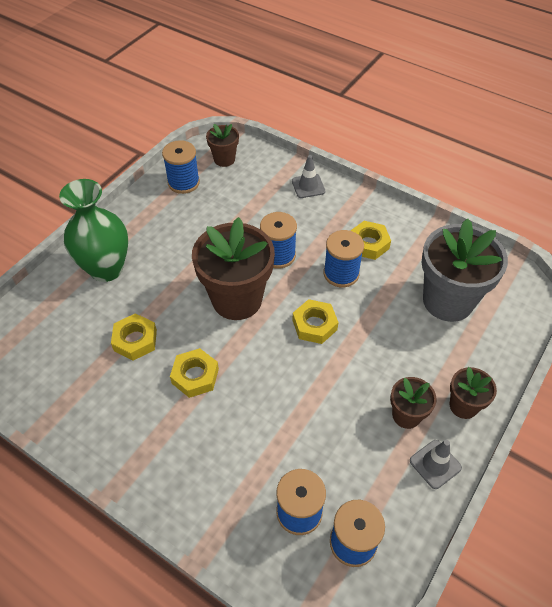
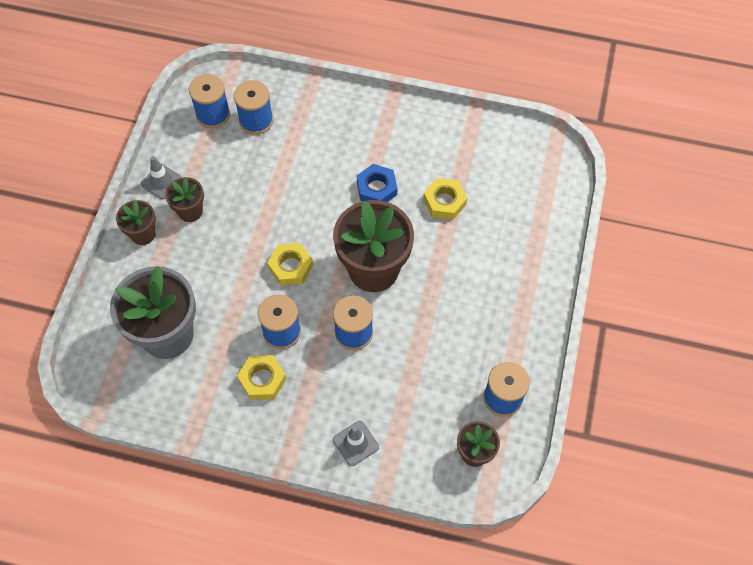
camera: 160 degrees right, 10 degrees up
(106, 269) = (515, 260): green vase -> none
(195, 376) = (376, 188): yellow nut -> blue nut

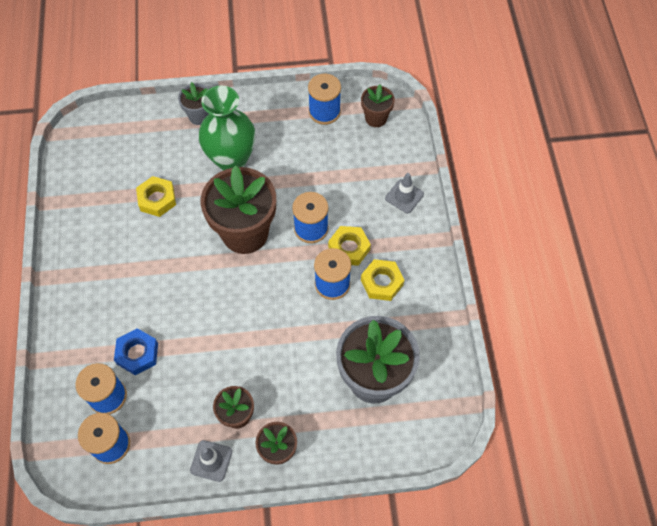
camera: 110 degrees left, 0 degrees up
(291, 267) = (266, 300): yellow nut -> yellow nut (349, 248)
(376, 188) = (159, 257): blue nut -> blue nut (137, 354)
(468, 282) = (231, 160): none -> green vase
(539, 266) = (199, 116): none -> grey flower pot

